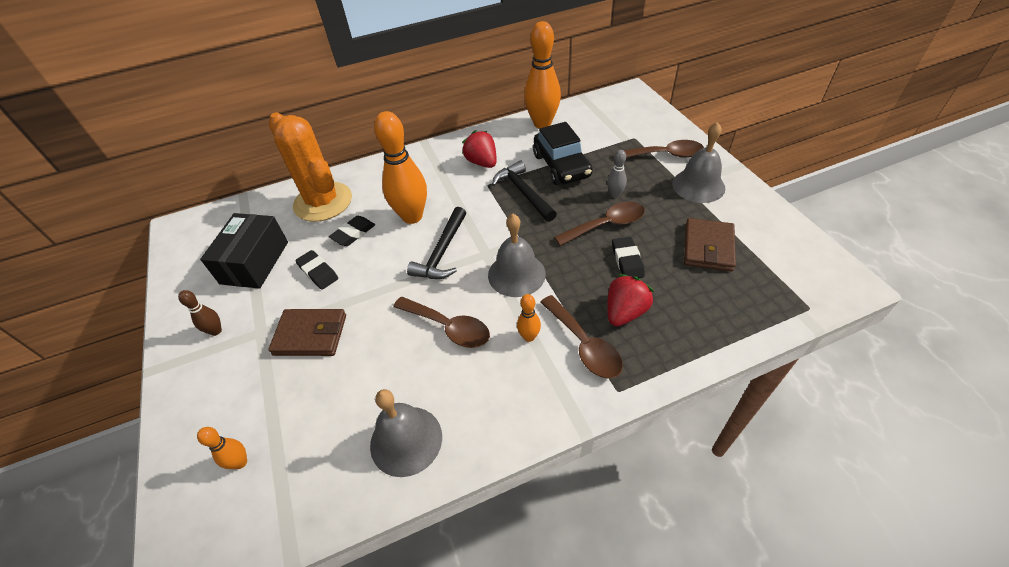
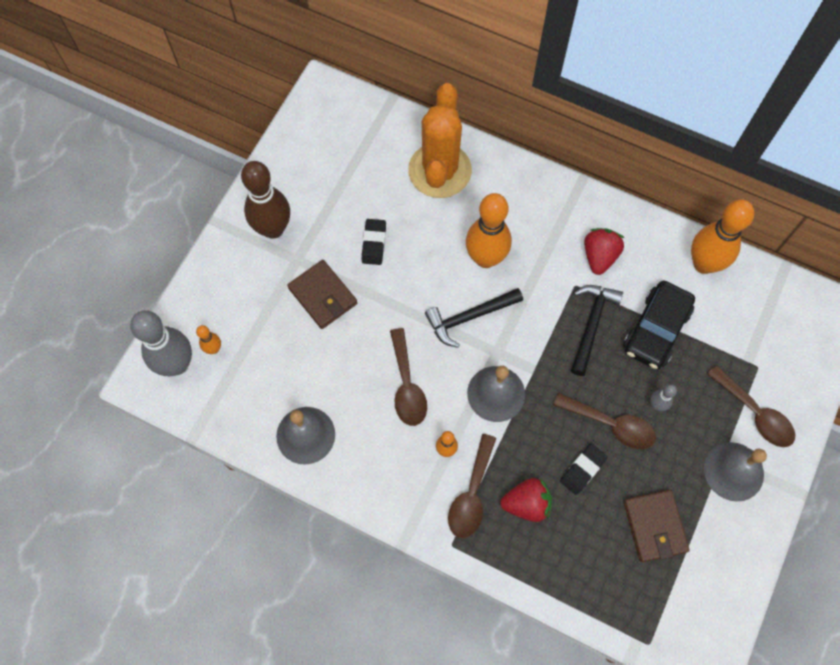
camera: 45 degrees right, 20 degrees up
(209, 513) = (177, 364): none -> grey bowling pin
(216, 331) = (273, 229): brown bowling pin -> brown bowling pin, size x2.19
(255, 262) = (343, 187): black box -> none
(353, 233) = (430, 230): black eraser -> none
(708, 247) = (654, 526): brown wallet -> brown wallet turned 75 degrees counterclockwise

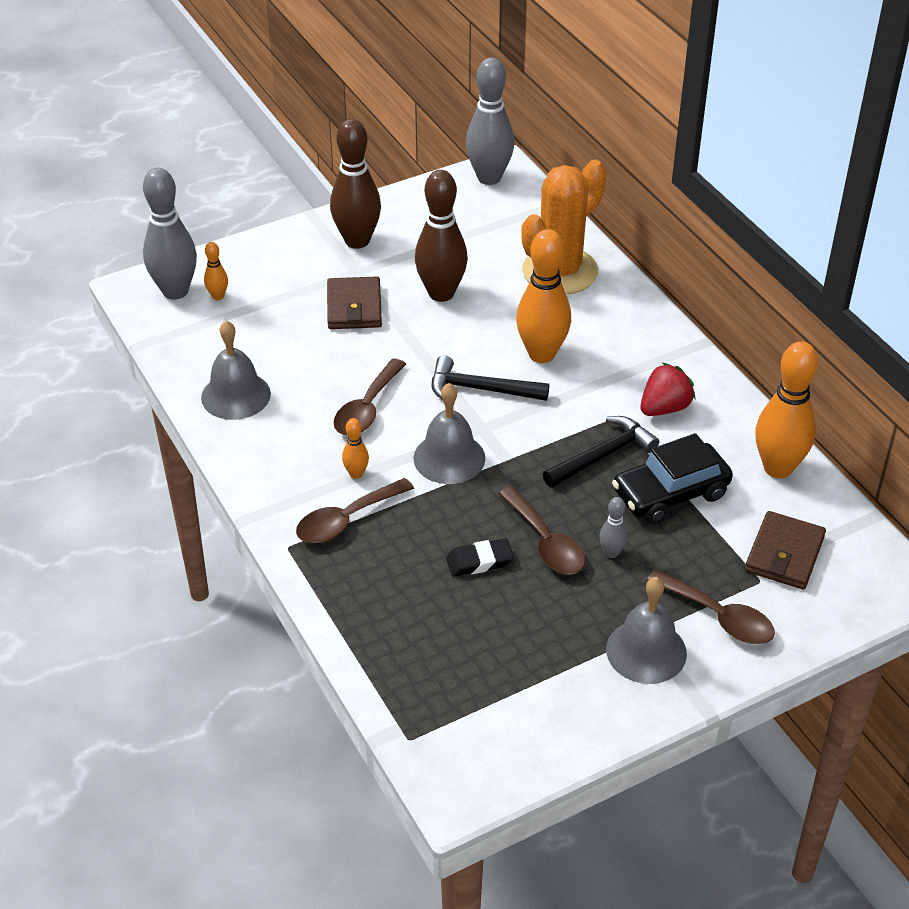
camera: 35 degrees right, 25 degrees down
(320, 106) = (489, 178): none -> grey bowling pin
(374, 243) = (441, 293): black eraser -> brown bowling pin
(526, 503) = (394, 556): red strawberry -> none
(654, 526) = (511, 647): brown wallet -> brown wallet (784, 554)
(755, 413) = (719, 617): brown spoon -> brown spoon turned 45 degrees counterclockwise

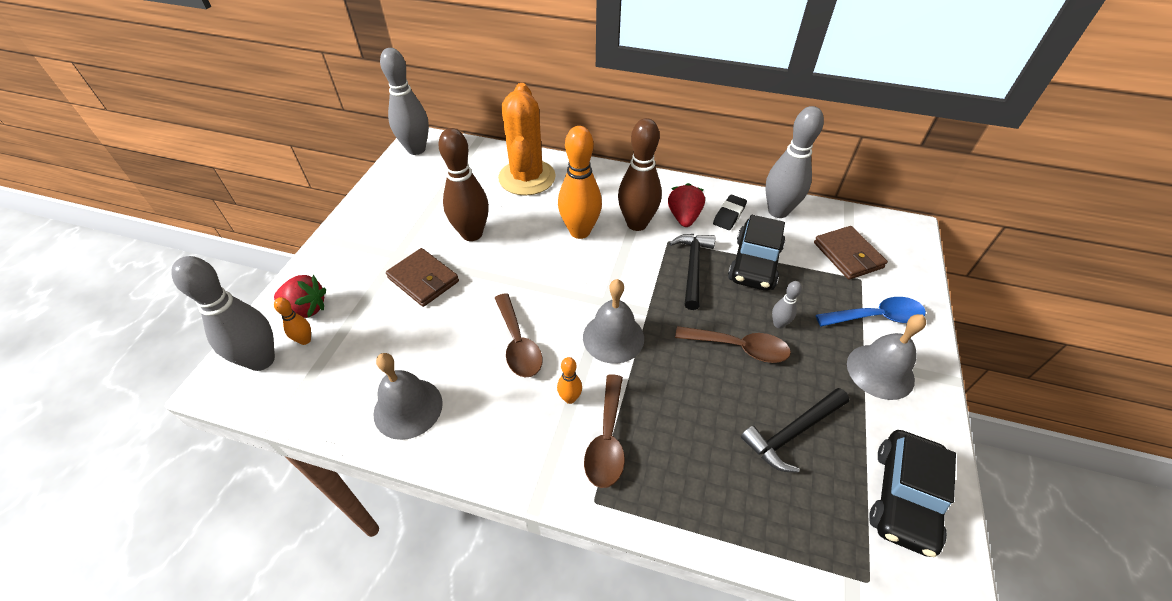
camera: 45 degrees left, 5 degrees up
(243, 272) = (306, 308): none -> red strawberry
(357, 241) = (372, 235): brown bowling pin -> brown bowling pin (637, 224)
(479, 561) = (723, 395): black eraser -> black eraser (729, 215)
(480, 389) = (573, 277): black hammer -> black hammer (793, 433)
(516, 727) = (904, 498): none -> black car
(719, 617) = (876, 317): brown spoon -> blue spoon
(778, 468) = (778, 211): orange bowling pin -> grey bowling pin

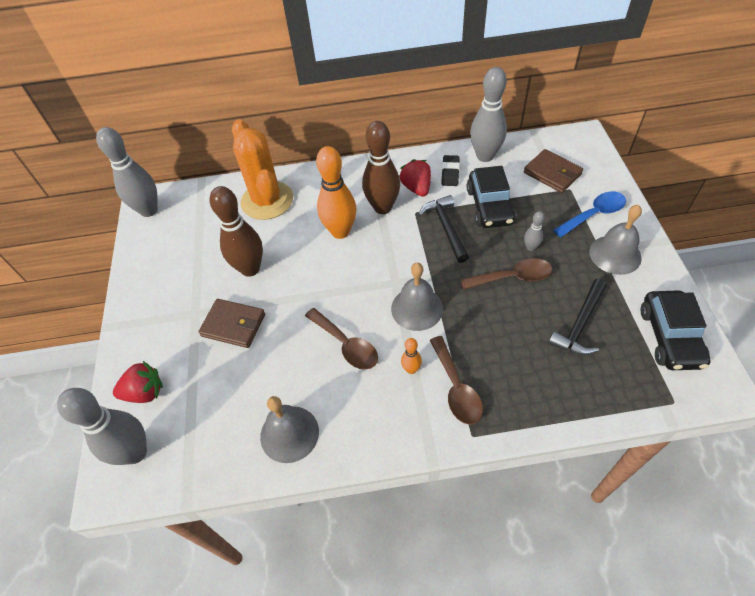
camera: 20 degrees left, 5 degrees up
(305, 340) = (163, 419): orange bowling pin -> none

